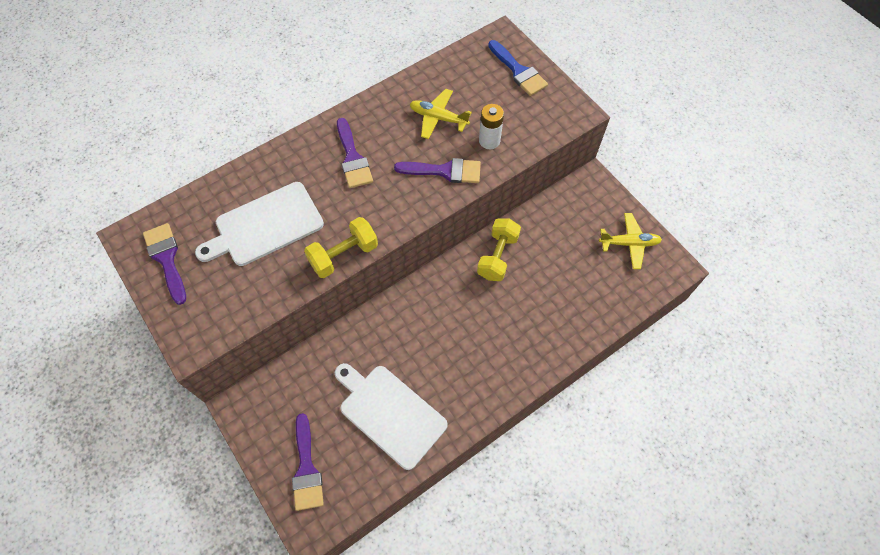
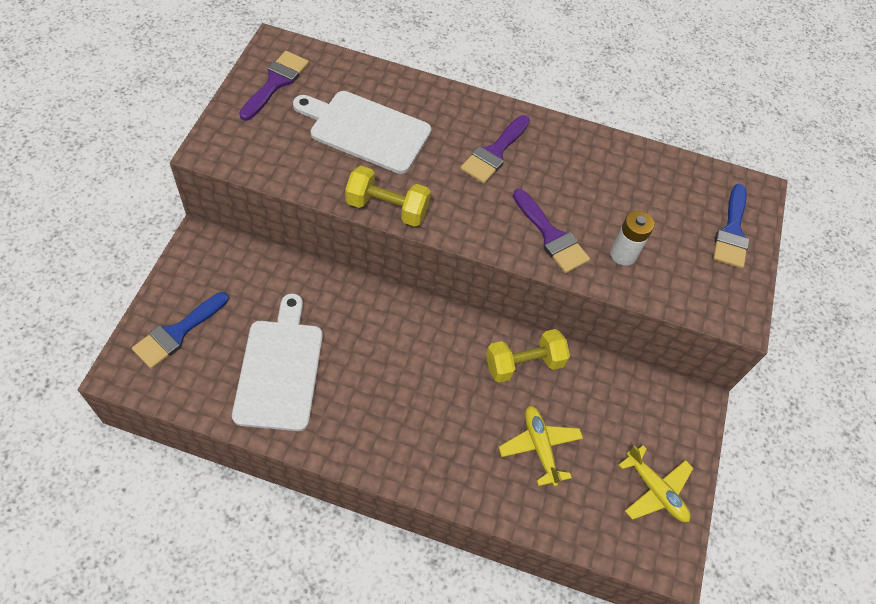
camera: 45 degrees right, 5 degrees down
(306, 468) = (177, 333): purple brush -> blue brush
(438, 118) = (605, 195): yellow plane -> yellow plane (539, 447)

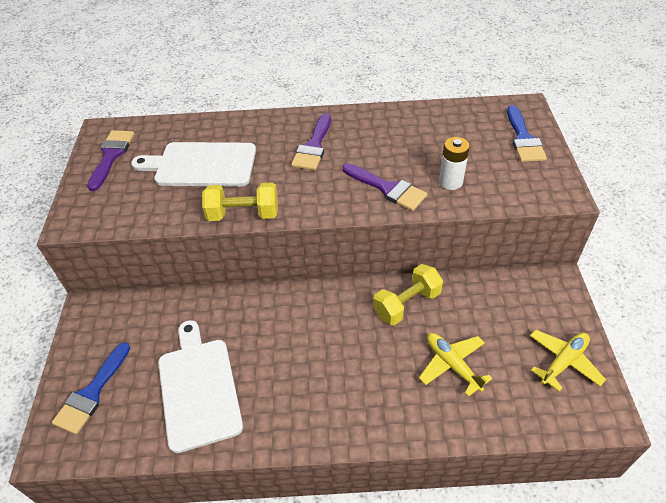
camera: 10 degrees left, 10 degrees down
(655, 490) = (563, 362): yellow plane -> yellow plane turned 75 degrees counterclockwise

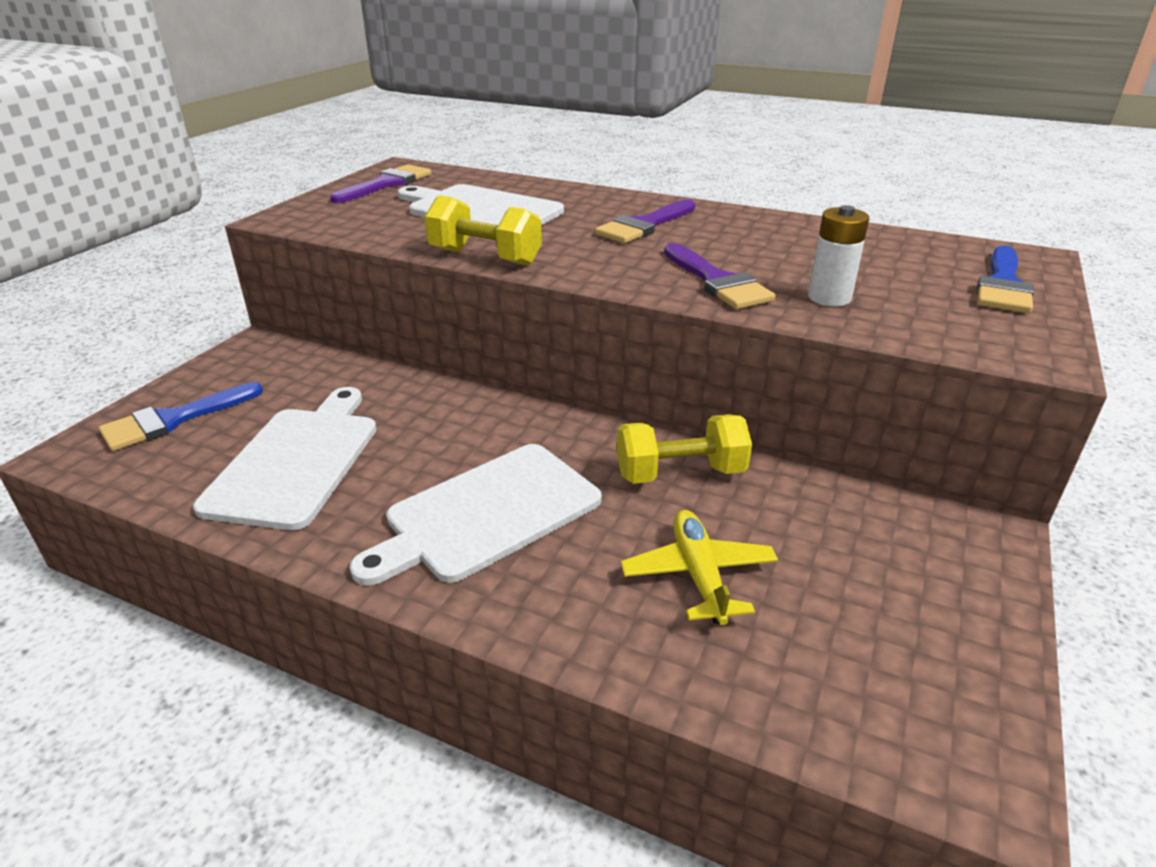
camera: 25 degrees right, 15 degrees down
(330, 375) = (487, 513): none -> white cutting board
(563, 362) = (929, 653): yellow plane -> none

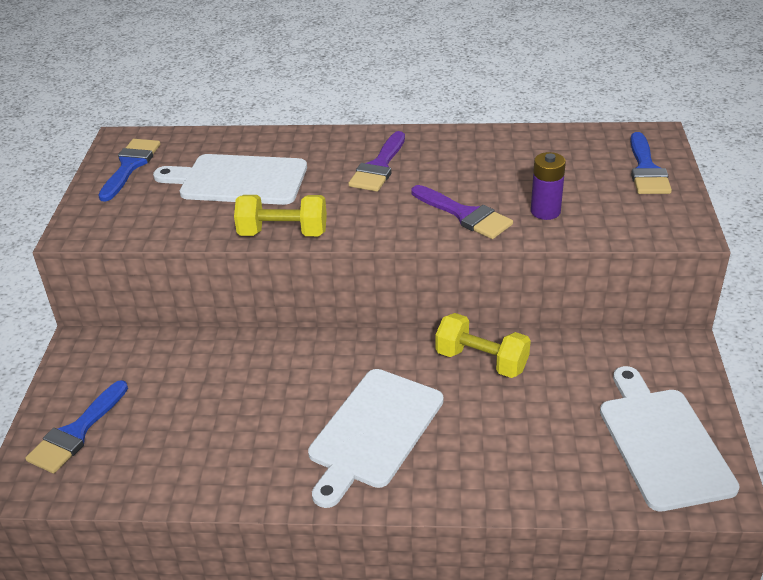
camera: 20 degrees left, 5 degrees up
(297, 461) = (207, 435): white cutting board -> white cutting board (662, 443)
(386, 184) = (130, 166): purple brush -> blue brush
(680, 473) = (481, 361): yellow dumbbell -> yellow dumbbell turned 60 degrees clockwise
(699, 575) = (531, 430): yellow plane -> none
(829, 298) = (545, 211): white battery -> purple battery

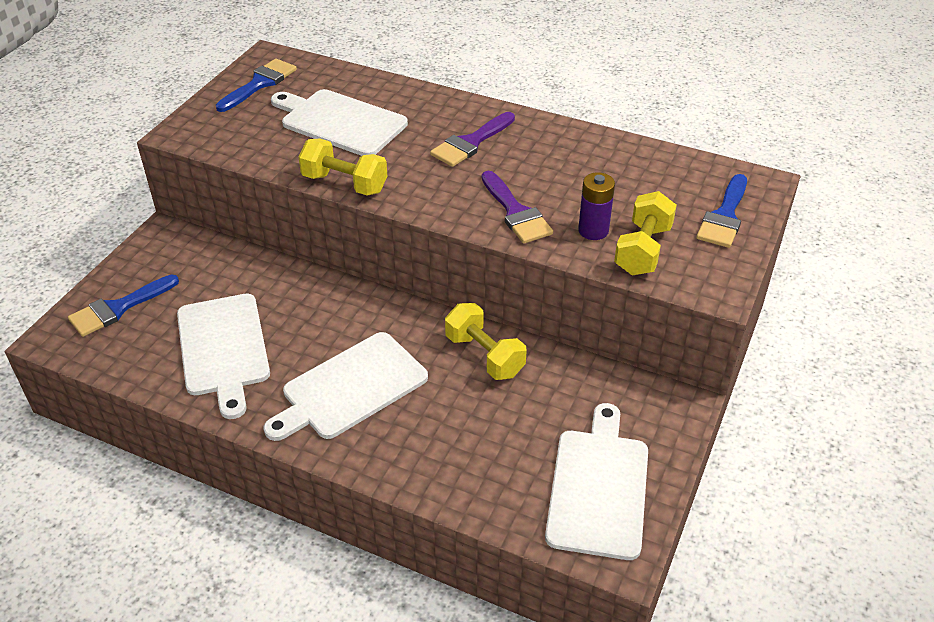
camera: 20 degrees right, 5 degrees up
(218, 436) = (223, 348): none -> white cutting board
(600, 216) = (643, 250): none -> yellow dumbbell

